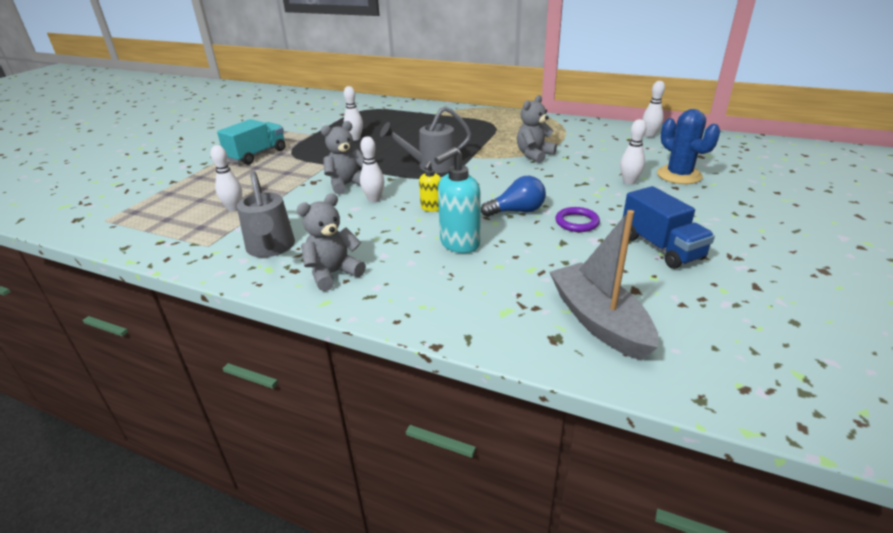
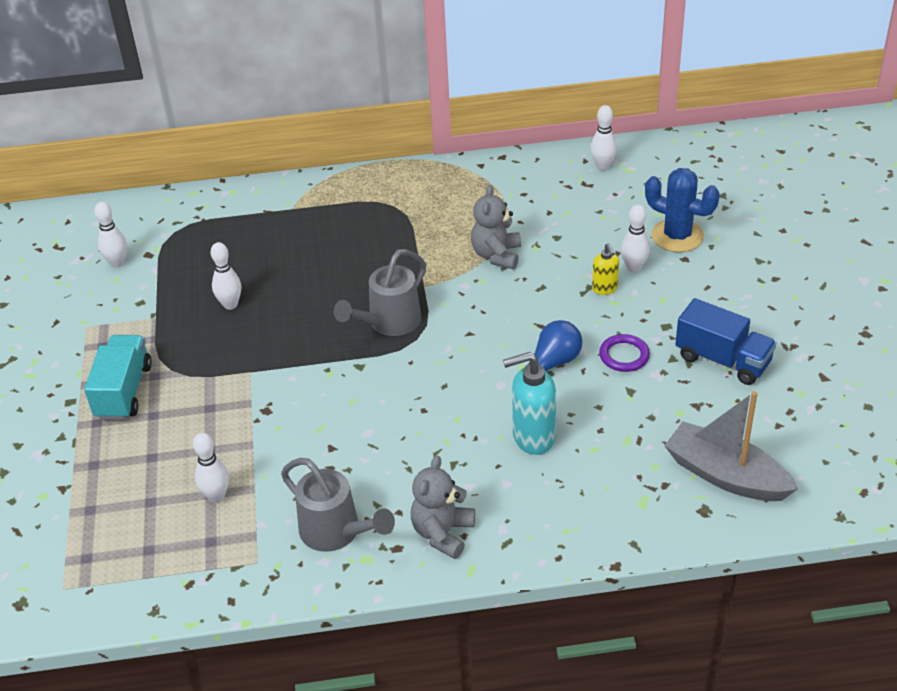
camera: 30 degrees left, 10 degrees up
(347, 185) = (316, 398): grey teddy bear -> none
(374, 200) = (376, 410): white bowling pin -> white bowling pin (117, 263)
(431, 208) = (456, 396): yellow soap dispenser -> yellow soap dispenser (605, 288)
(459, 244) = (532, 437): turquoise soap dispenser -> turquoise soap dispenser turned 60 degrees clockwise

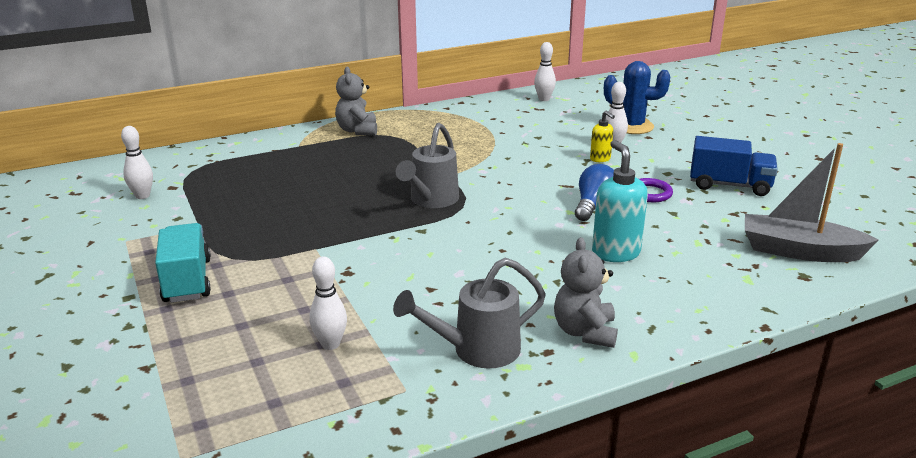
camera: 20 degrees left, 15 degrees down
(230, 304) = (271, 208): white bowling pin -> none
(336, 532) = (477, 350): grey watering can -> grey watering can turned 135 degrees clockwise
(496, 255) = (496, 152): grey teddy bear -> grey teddy bear (357, 131)
(532, 437) = (615, 253): turquoise soap dispenser -> turquoise soap dispenser turned 105 degrees clockwise

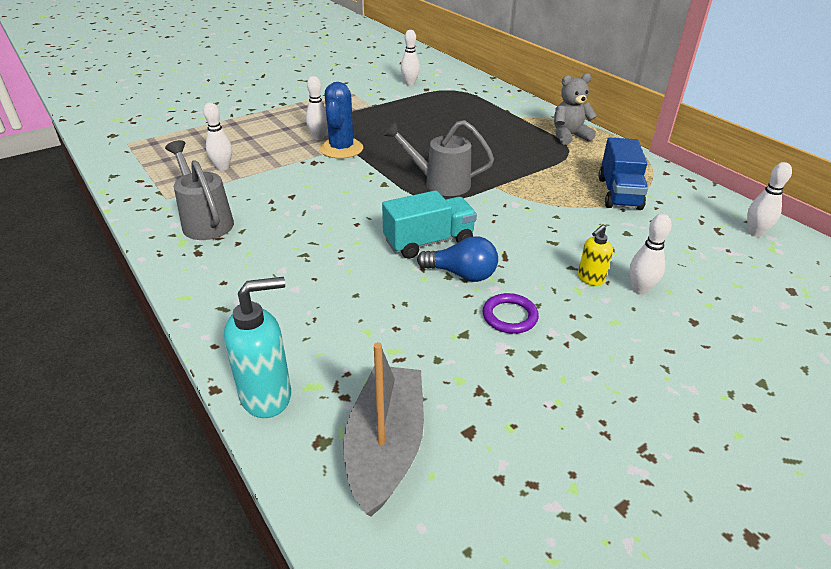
camera: 80 degrees right, 10 degrees up
(187, 281) = (301, 115): turquoise truck -> turquoise truck (428, 242)
(275, 267) = (319, 137): none -> white bowling pin
(585, 332) = (222, 270): grey teddy bear -> none
(615, 253) = (359, 288): turquoise soap dispenser -> turquoise soap dispenser (267, 396)
(632, 126) = (721, 306): blue cactus -> blue cactus (341, 149)
(729, 185) = (567, 394): blue truck -> blue truck (619, 193)

